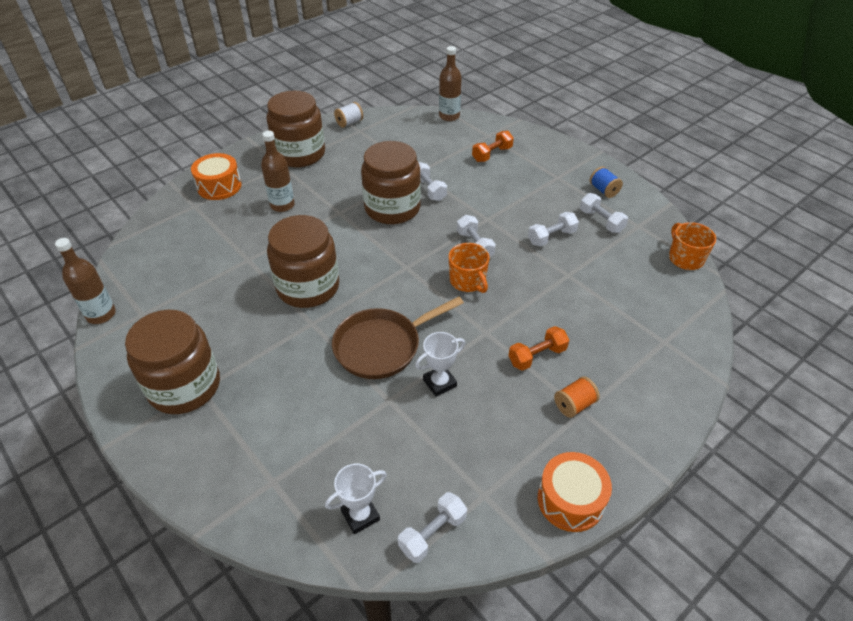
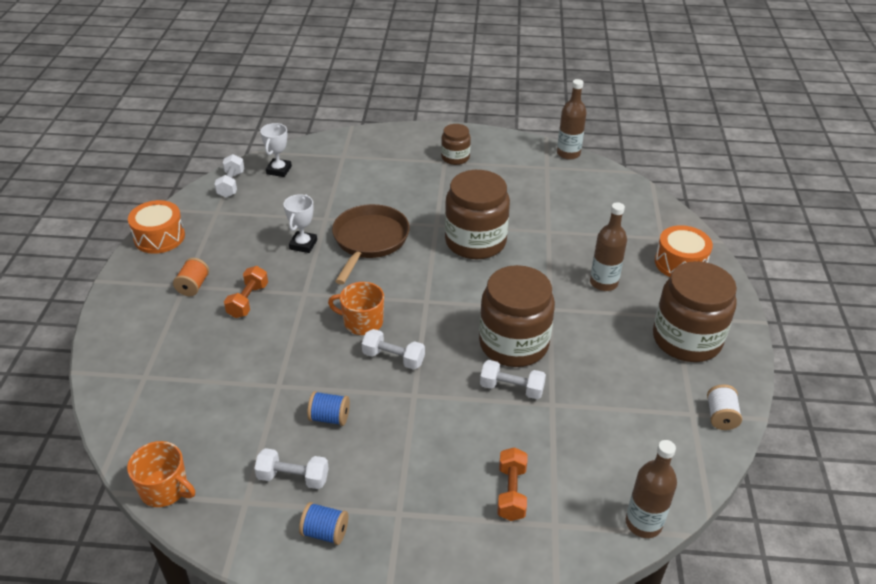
camera: 135 degrees right, 5 degrees down
(184, 386) = (455, 157): brown jar -> brown jar, size x0.52
(551, 237) = (329, 417): white dumbbell -> blue spool

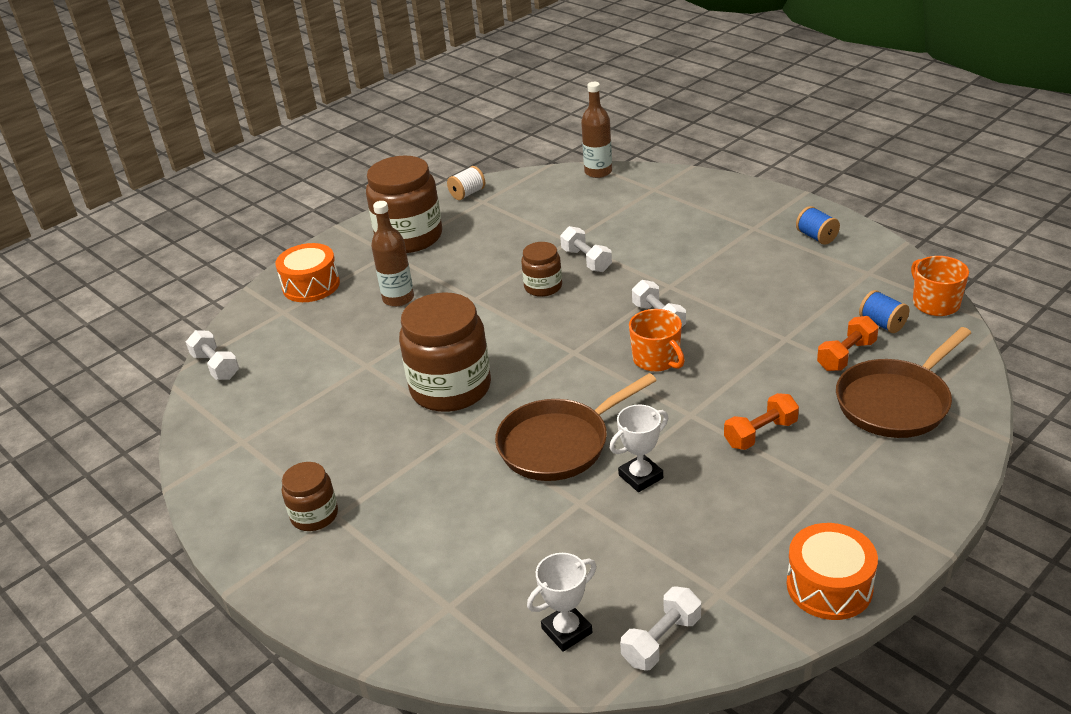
camera: 135 degrees left, 5 degrees down
(163, 366) = (896, 402): none -> brown pan
(193, 286) = (817, 482): orange spool -> none
(293, 477) = (819, 272): white dumbbell -> white dumbbell (216, 366)
(329, 417) = (757, 298): blue spool -> blue spool (882, 324)
(511, 492) = (662, 210): orange dumbbell -> orange dumbbell (846, 355)
(513, 344) = (543, 287): brown jar -> brown jar, size x0.52
(568, 153) = (189, 447): brown bottle -> none

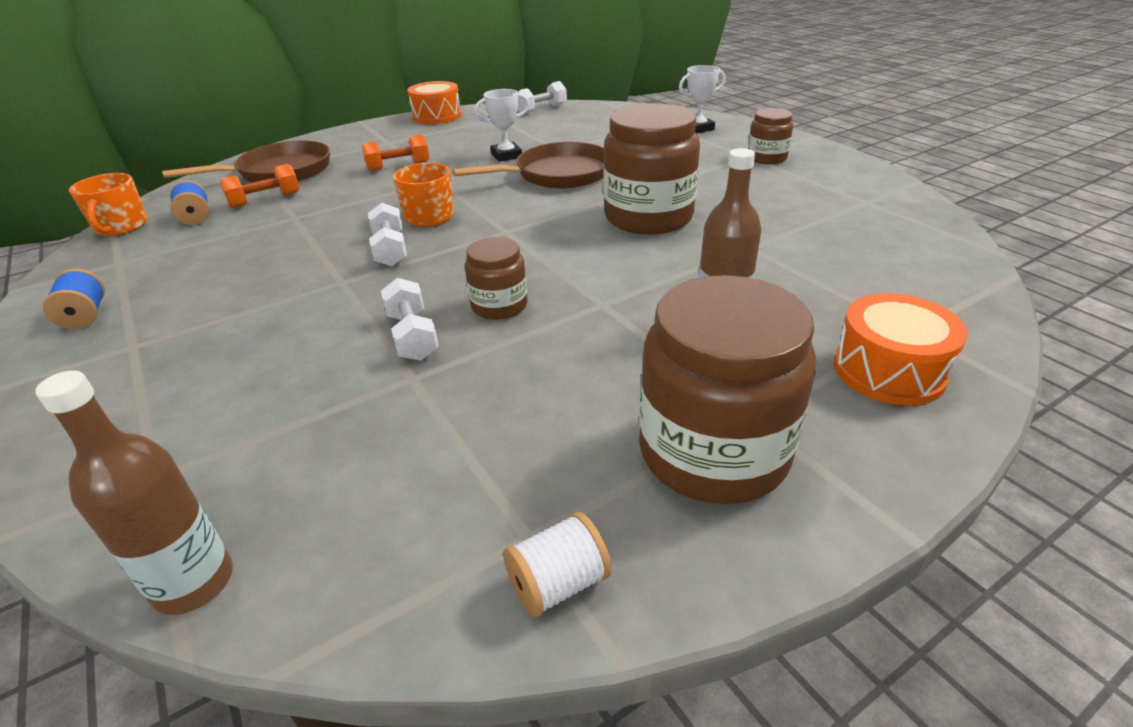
camera: 170 degrees left, 0 degrees up
(216, 366) = (964, 269): white dumbbell -> none
(566, 631) = (591, 114): white trophy -> white trophy (698, 128)

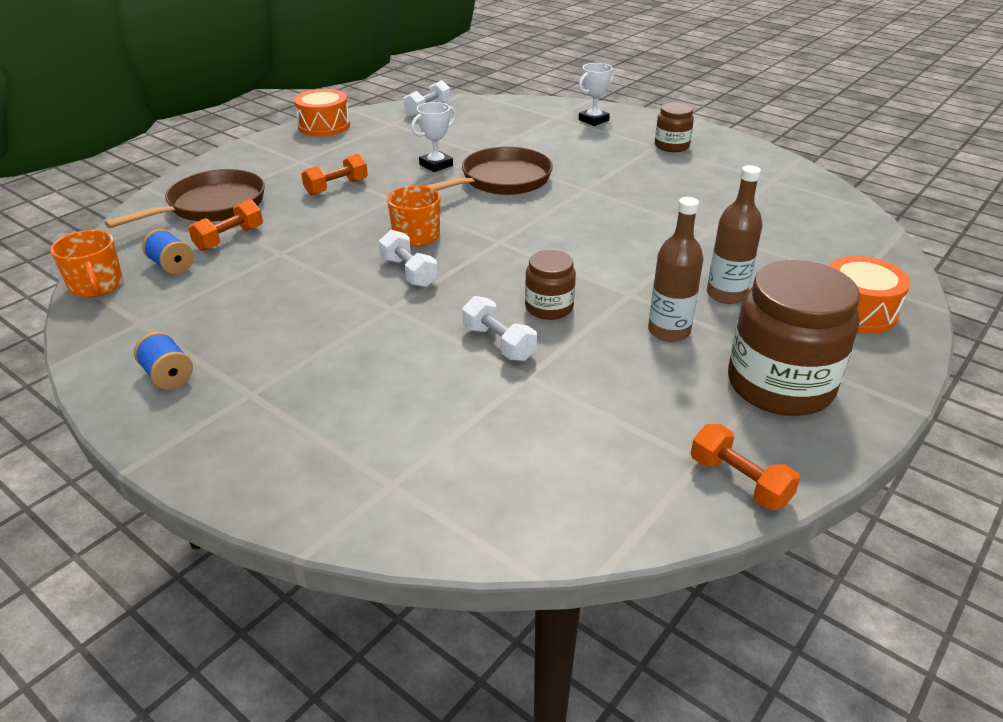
camera: 20 degrees left, 0 degrees up
(194, 583) = (497, 539): brown bottle -> brown bottle (669, 331)
(558, 583) = (739, 481): white spool -> orange dumbbell
(648, 217) = (612, 213): brown jar -> none

